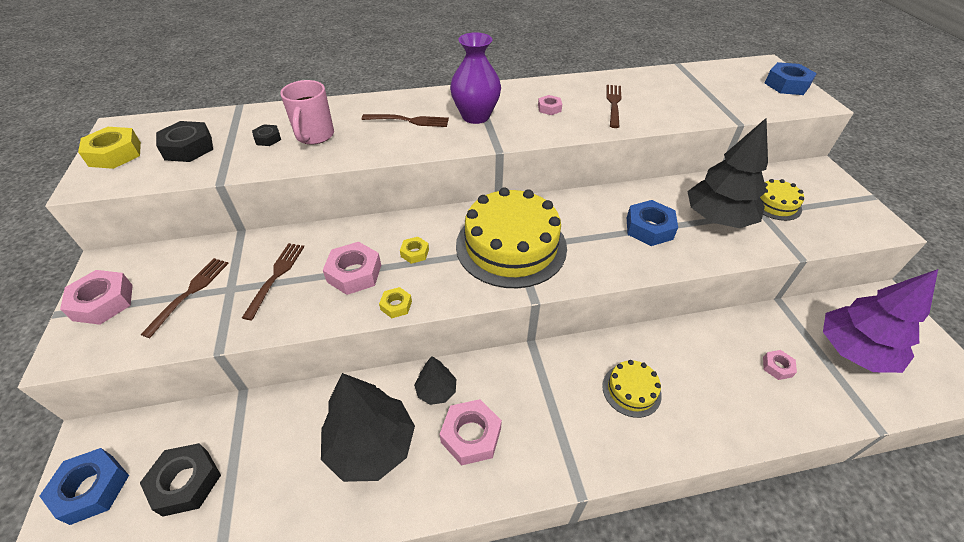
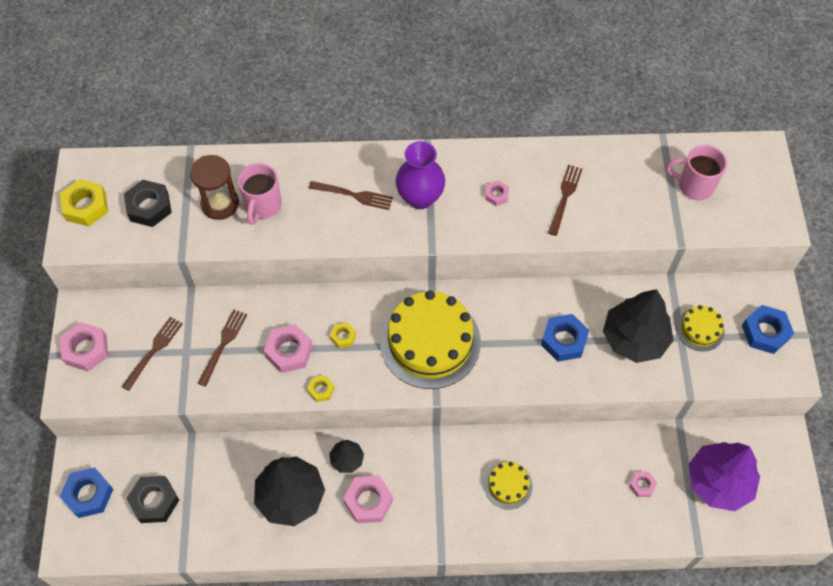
camera: 10 degrees right, 15 degrees up
(268, 139) = (220, 204): black nut -> brown hourglass
(724, 87) = (694, 186): none -> pink mug
(786, 85) = (765, 190): blue nut -> blue nut (765, 332)

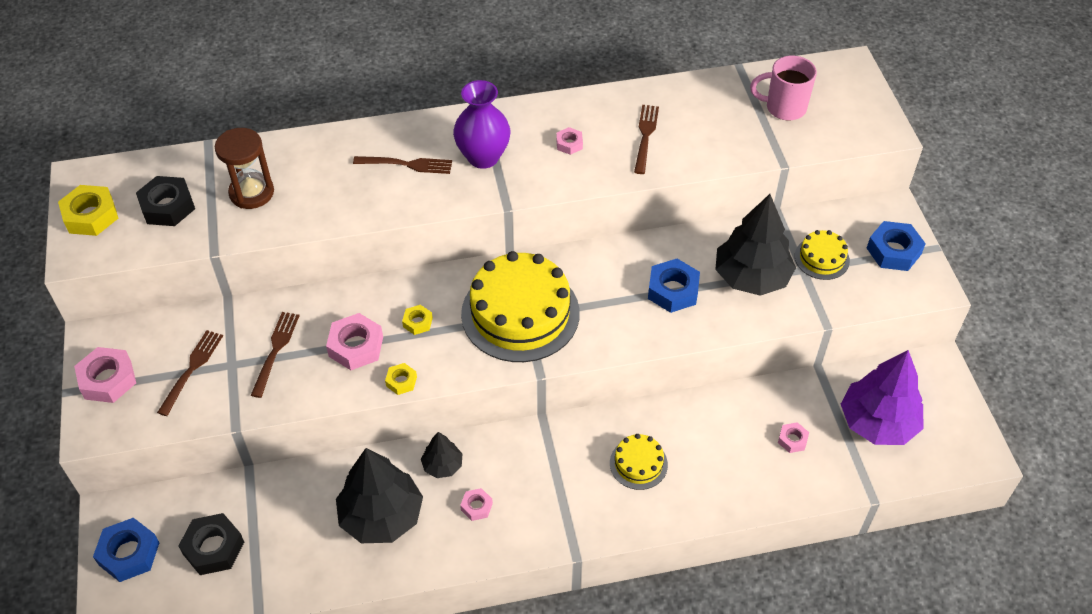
camera: 10 degrees left, 10 degrees down
(263, 206) = (303, 188): pink mug -> none
(368, 501) = (476, 507): pink nut -> pink nut, size x0.55

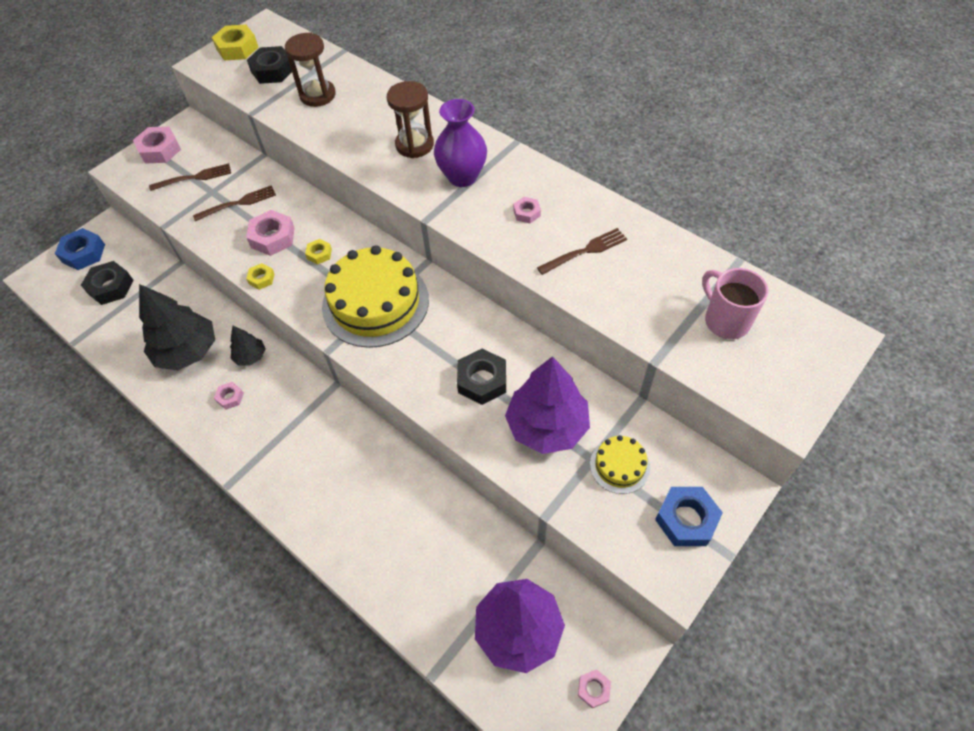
camera: 55 degrees right, 5 degrees up
(407, 164) = (414, 145): brown fork -> brown hourglass
(638, 464) = (338, 472): yellow cake -> none
(673, 290) = (482, 380): blue nut -> black nut
(751, 277) = (547, 426): black tree -> purple tree
(792, 440) = (445, 569): pink nut -> pink nut (593, 689)

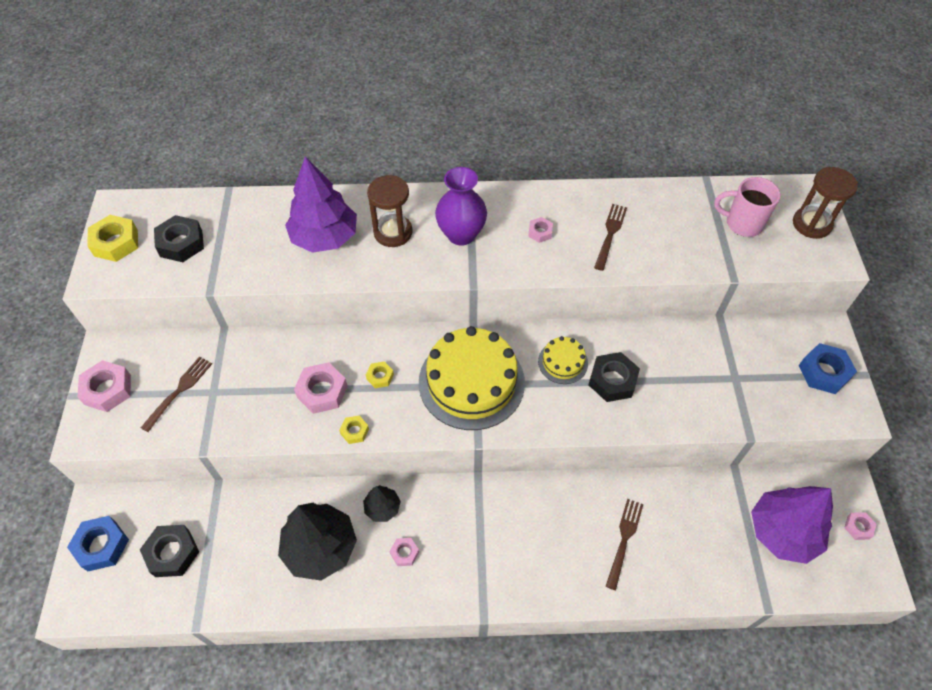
camera: 45 degrees left, 0 degrees up
(238, 203) = (253, 385): brown fork -> brown fork (624, 540)
(317, 95) = (254, 240): brown hourglass -> brown hourglass (811, 224)
(547, 426) = (686, 378): purple tree -> purple tree (324, 237)
(619, 465) = (755, 369): yellow cake -> yellow cake (563, 362)

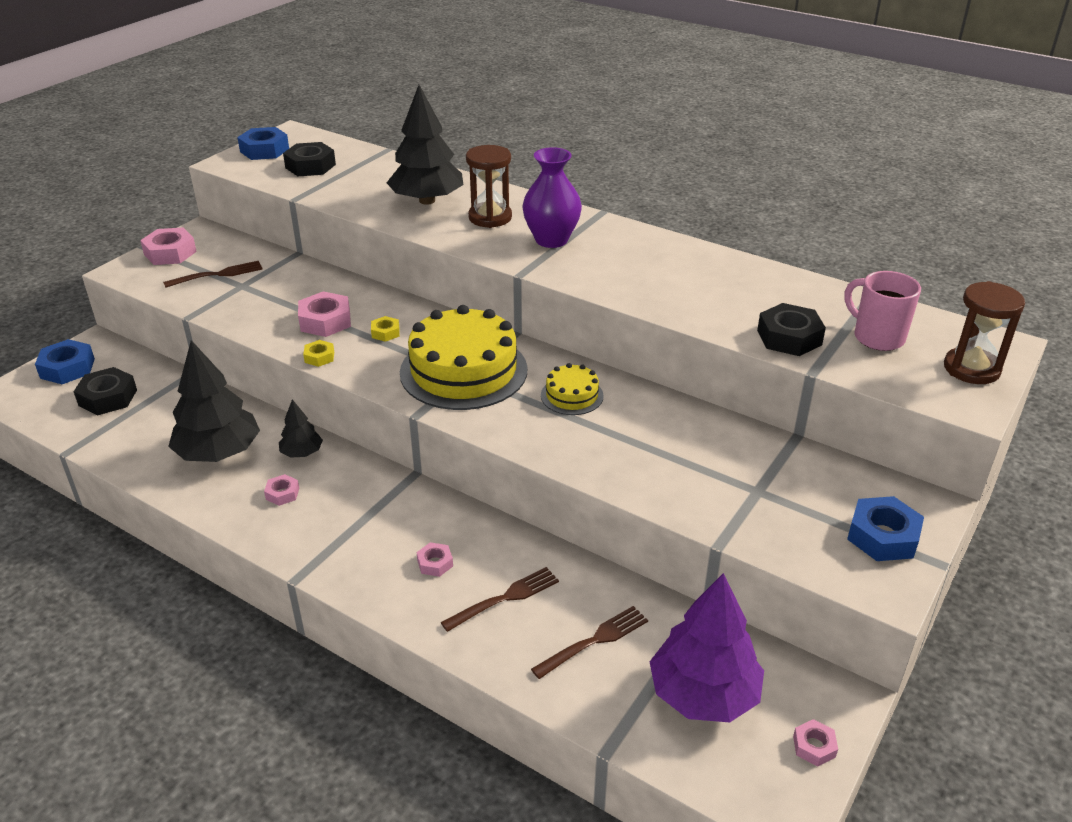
camera: 35 degrees right, 20 degrees down
(116, 243) = (264, 150): yellow nut -> blue nut
(324, 237) = (427, 200): purple tree -> black tree
(540, 232) = (632, 265): pink nut -> pink nut (435, 563)
(610, 234) = (706, 291): brown fork -> brown fork (594, 641)
(612, 380) = (608, 431): black nut -> black nut (789, 337)

